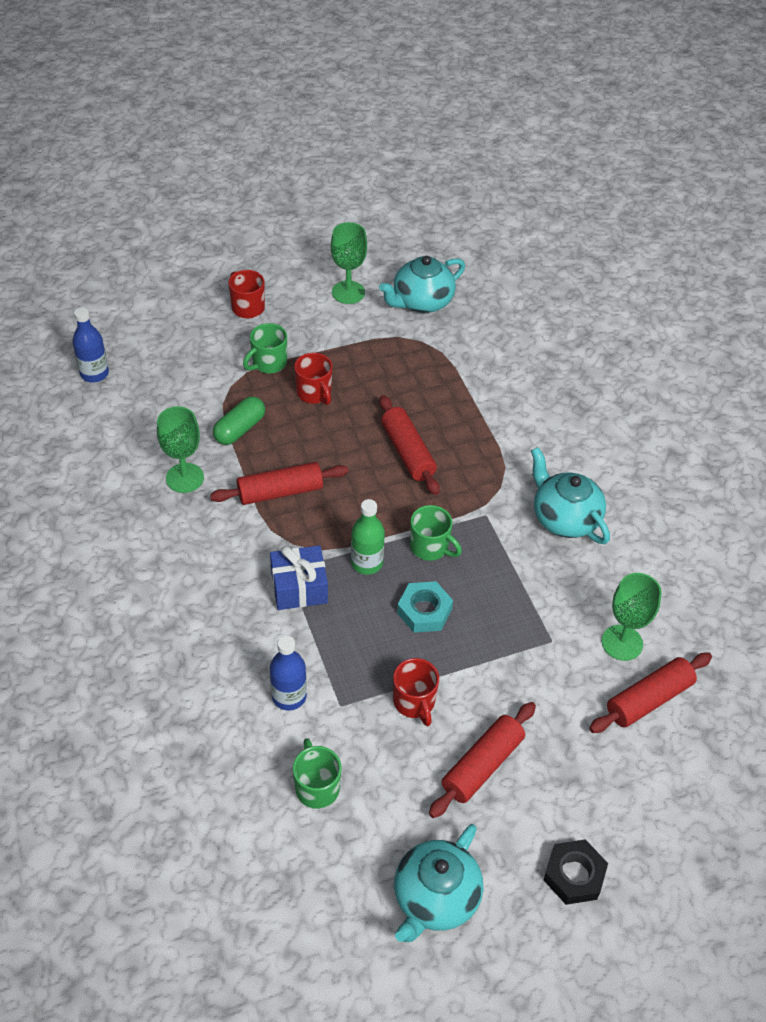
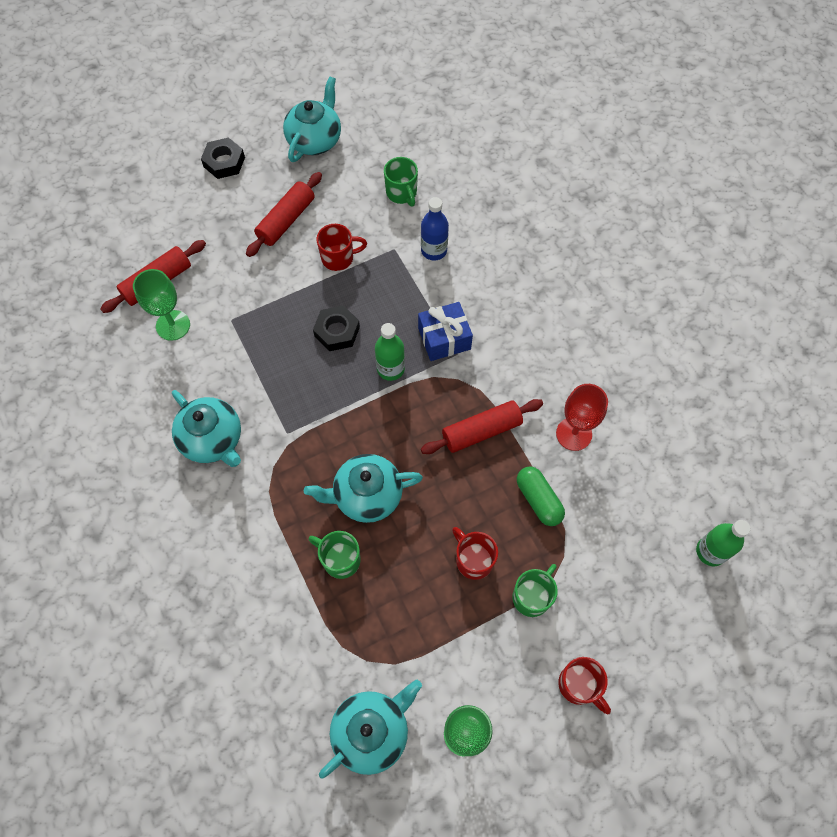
camera: 175 degrees right, 15 degrees up
(94, 374) = (710, 551): blue bottle -> green bottle
(185, 478) = (574, 434): green goblet -> red goblet
(239, 429) = (538, 500): green capsule -> green capsule turned 60 degrees counterclockwise
(408, 452) = (366, 495): red rolling pin -> turquoise teapot
(414, 702) = (339, 258): red mug -> red mug turned 105 degrees clockwise
(424, 611) = (337, 331): turquoise nut -> black nut
(430, 547) = (336, 392): green mug -> green mug (340, 559)

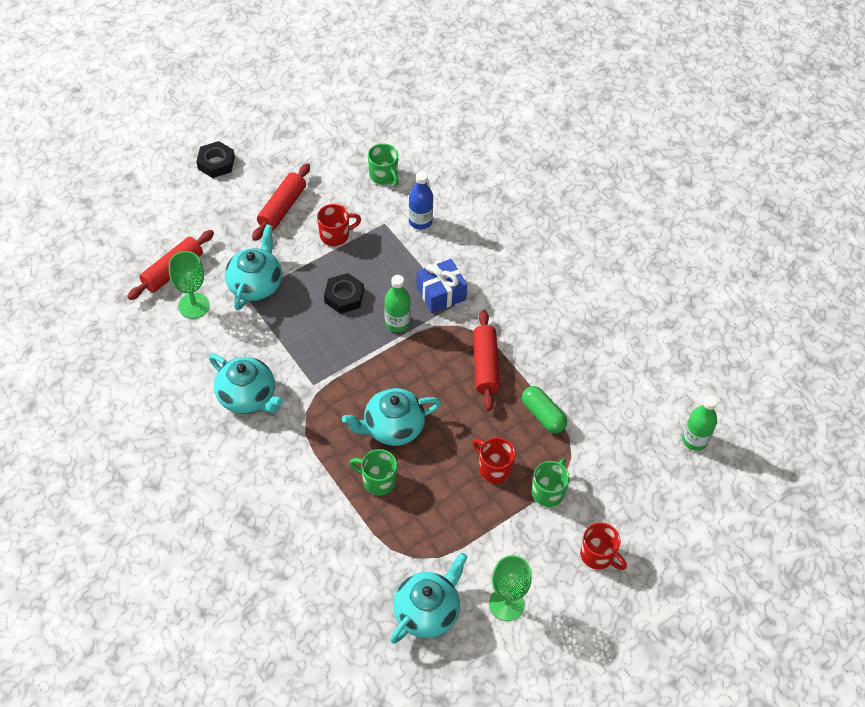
camera: 10 degrees left, 10 degrees down
(315, 140) = (297, 137): turquoise teapot -> turquoise teapot (255, 284)
(481, 431) = (485, 365): red rolling pin -> red rolling pin turned 60 degrees counterclockwise
(574, 434) = (566, 359): red goblet -> none

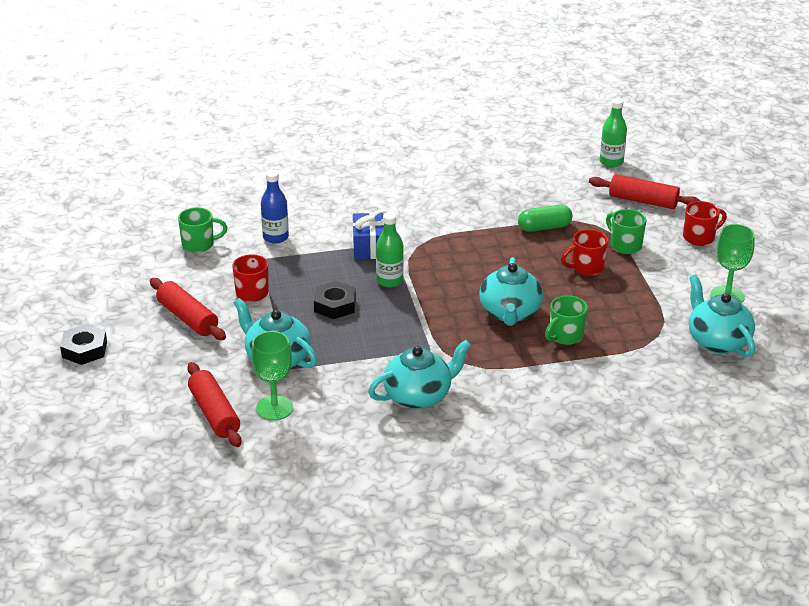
camera: 65 degrees left, 20 degrees down
(485, 365) = (472, 243): red rolling pin -> red rolling pin (643, 201)

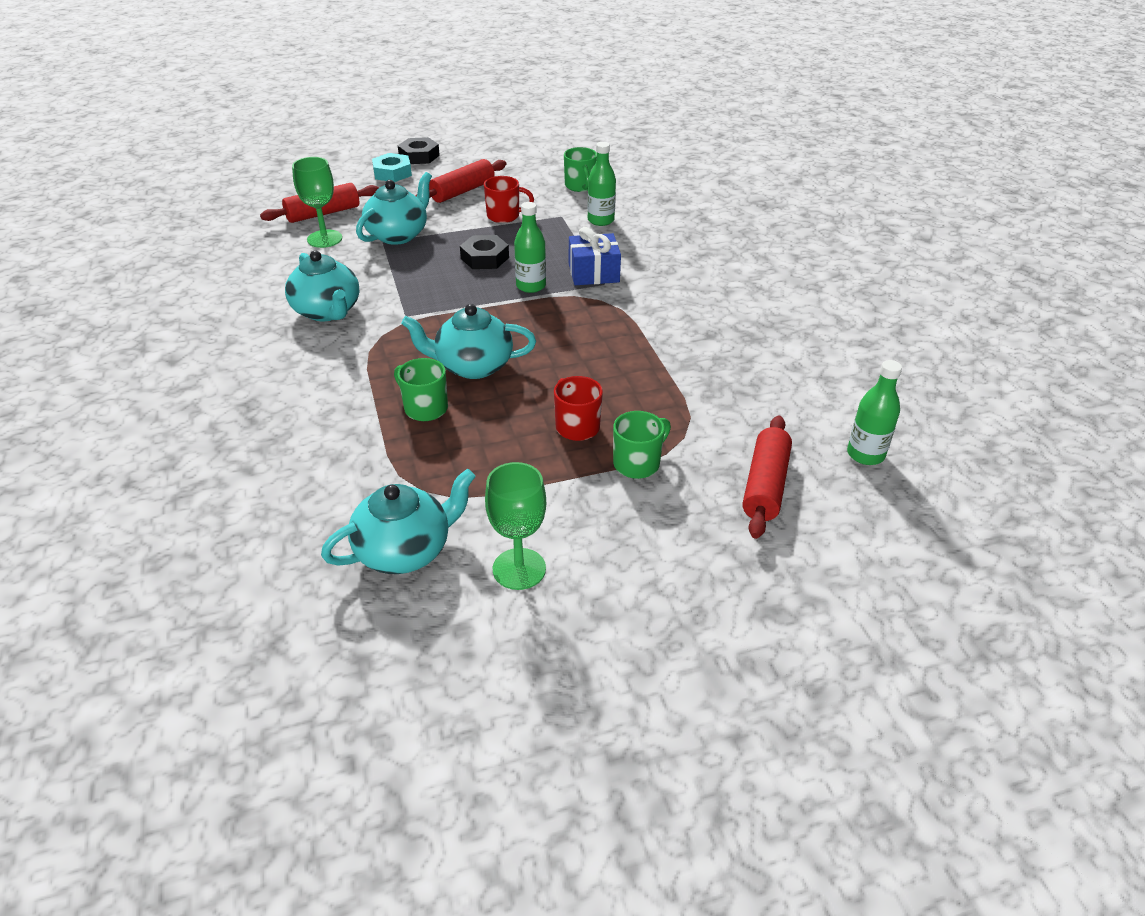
camera: 85 degrees right, 5 degrees up
(124, 368) = (392, 173): none -> turquoise nut
(275, 237) = (600, 220): blue bottle -> green bottle
(544, 227) = (665, 391): green capsule -> none
(699, 237) = (677, 546): red mug -> none

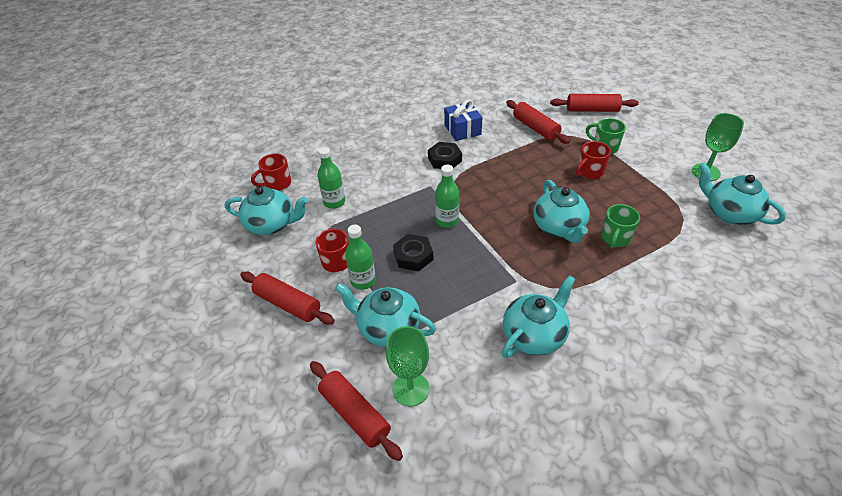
camera: 100 degrees left, 5 degrees up
(392, 173) = (244, 381): turquoise nut -> none
(419, 156) = (197, 368): black nut -> black nut (444, 159)
(580, 186) = (272, 224): green mug -> turquoise teapot
(593, 273) = (417, 193): blue gift -> blue gift (462, 130)
(649, 190) = (277, 184): none -> red mug
(718, 400) = (535, 128): none -> red rolling pin
(865, 454) = (551, 86): green bottle -> green bottle (363, 281)

